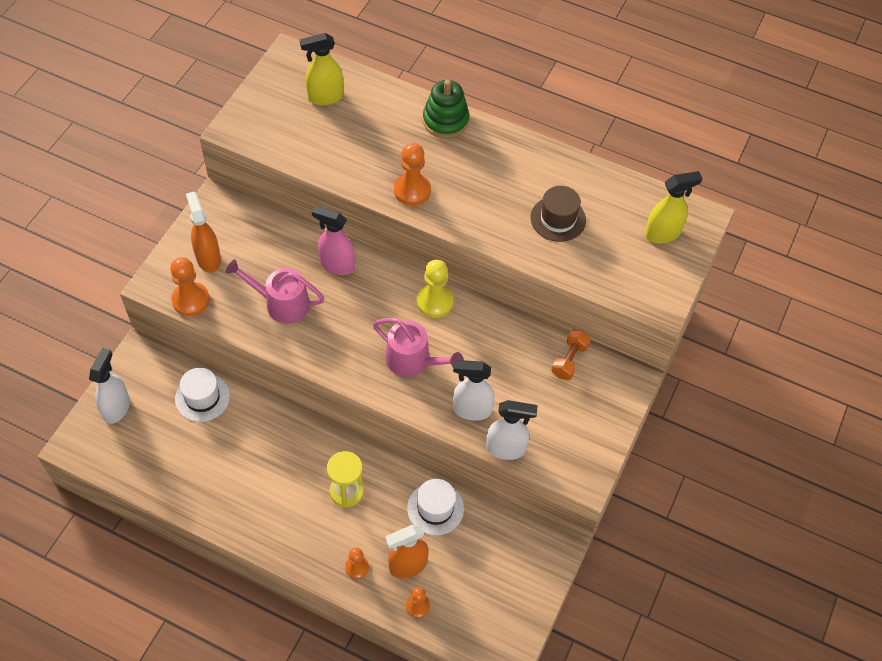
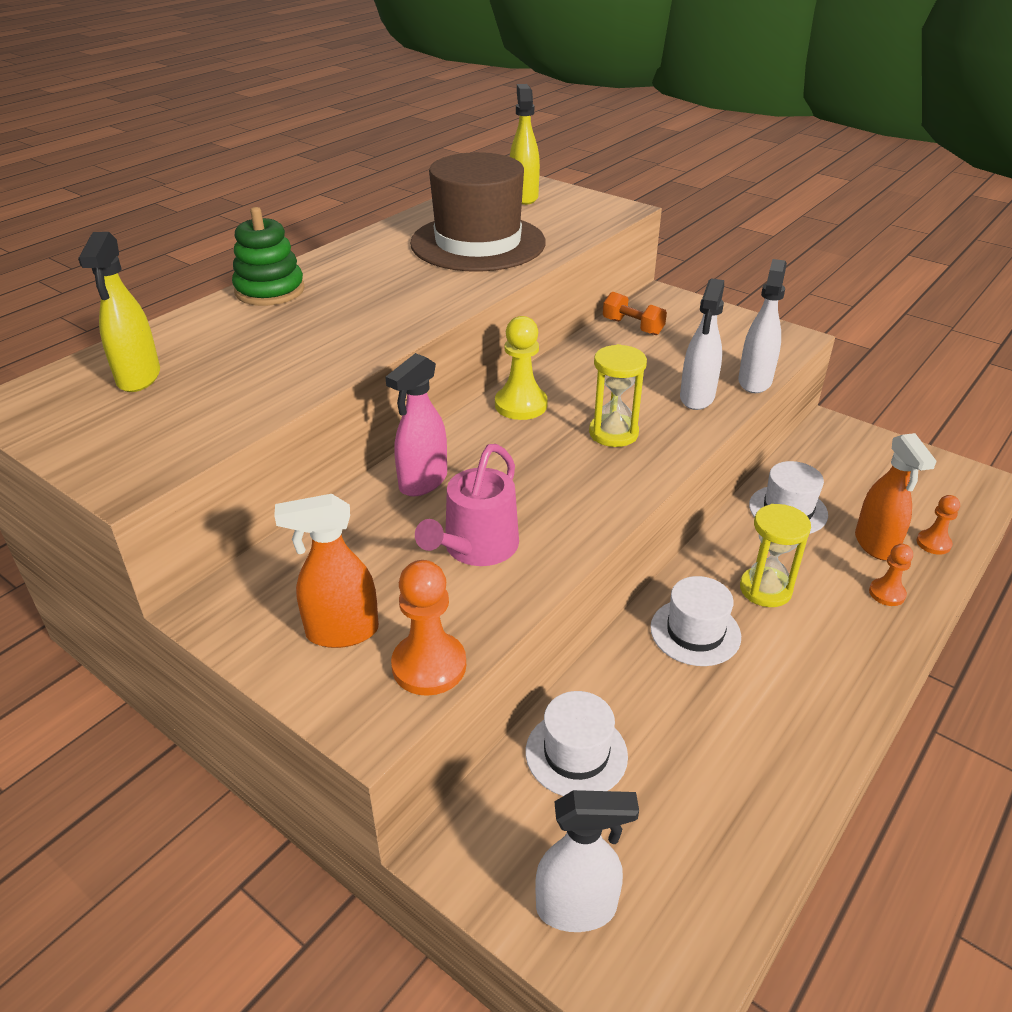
camera: 75 degrees left, 20 degrees down
(117, 408) = (577, 908): white spray bottle -> white spray bottle turned 150 degrees clockwise
(300, 451) = (695, 632): none -> white hat
(412, 190) = (379, 326): orange pawn -> none
(413, 360) = (613, 433): pink watering can -> yellow hourglass
(558, 219) = (478, 243): brown hat -> brown hat, size x1.89

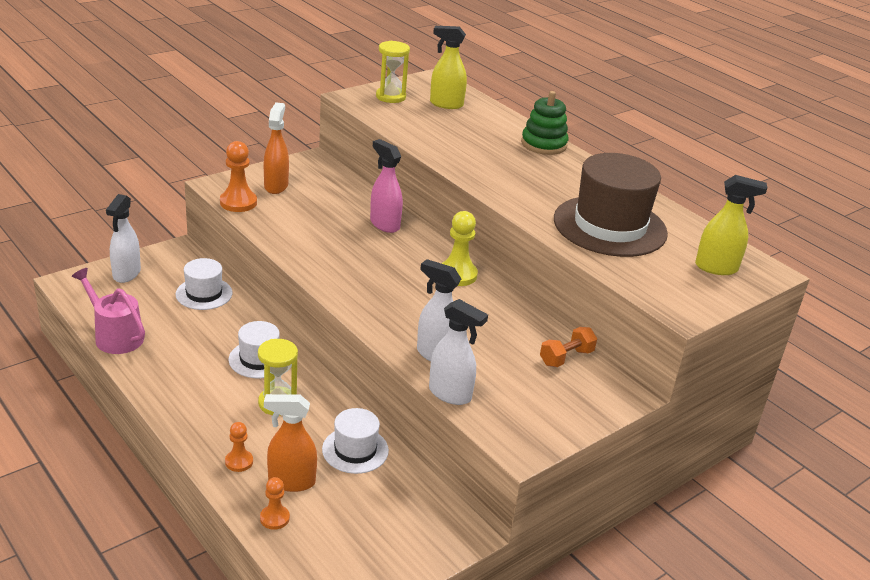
camera: 100 degrees right, 5 degrees down
(476, 547) = (314, 229): pink watering can -> pink watering can (115, 336)
(613, 433) = (404, 303): yellow hourglass -> yellow hourglass (390, 97)

